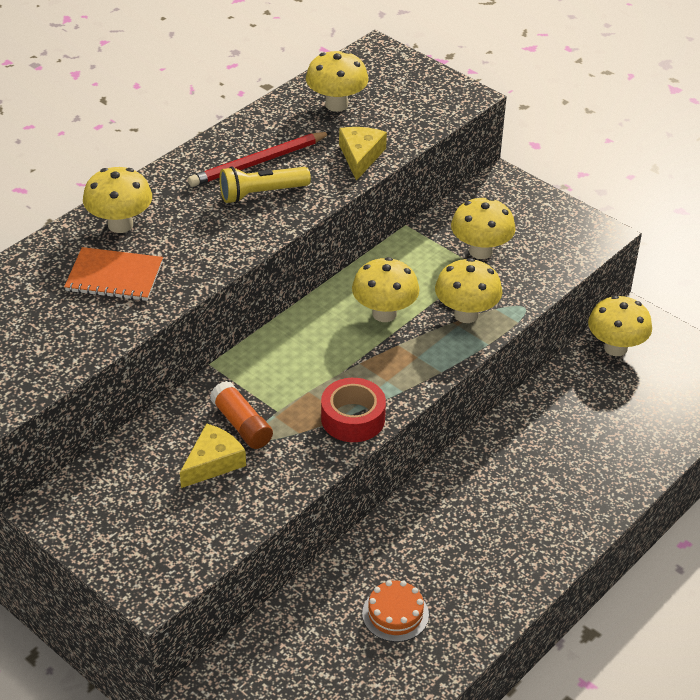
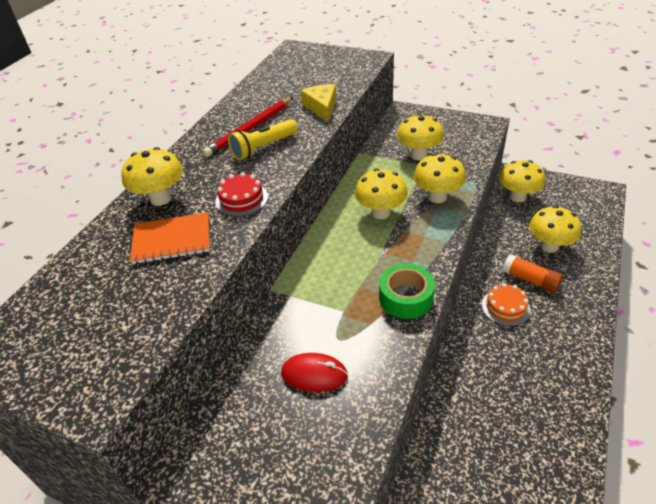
camera: 15 degrees left, 0 degrees up
(206, 251) = (241, 199): none -> red cake
(213, 462) = (314, 374): yellow cheese -> red mouse
(241, 424) = (321, 332): orange glue stick -> orange glue stick (530, 280)
(336, 104) = (285, 82): yellow mushroom -> yellow mushroom (549, 246)
(353, 418) = (406, 297): red tape -> green tape
(395, 614) = (504, 449): orange cake -> orange cake (505, 307)

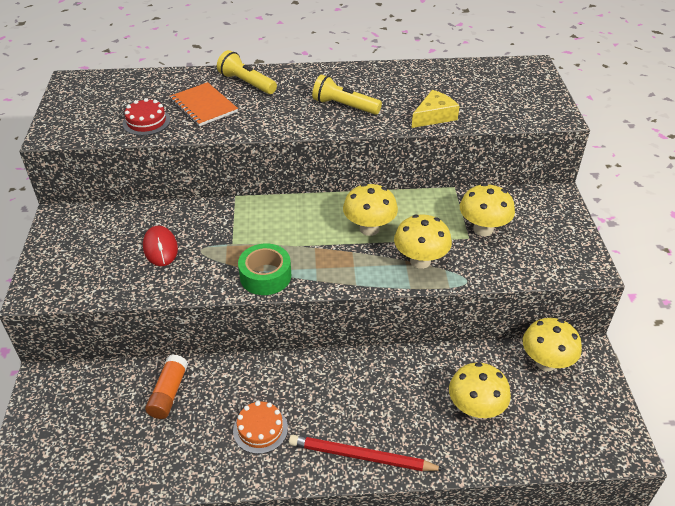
camera: 60 degrees right, 0 degrees up
(161, 198) = (246, 83): yellow mushroom -> yellow flashlight
(241, 199) = (268, 119): red cake -> red cake (146, 122)
(250, 129) = (367, 90): red pencil -> red pencil (361, 457)
(505, 307) = (355, 388): orange cake -> orange cake (260, 429)
(530, 280) = (408, 401): orange glue stick -> orange glue stick (169, 393)

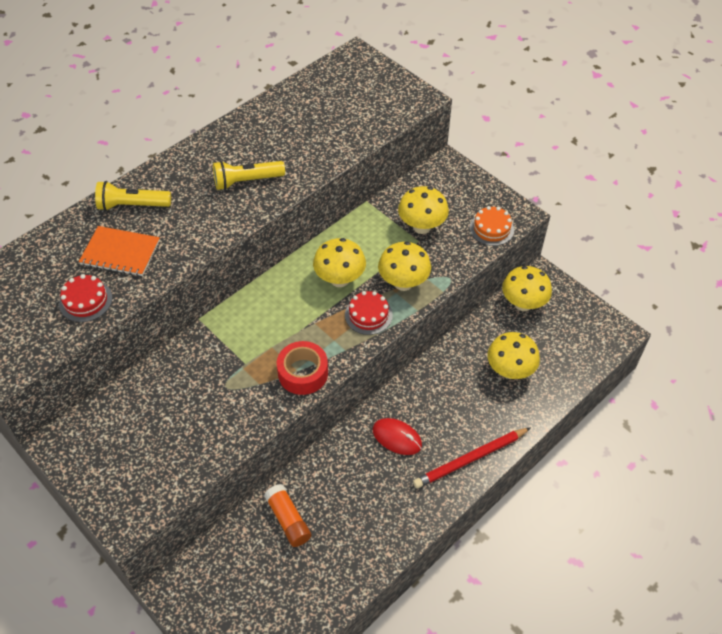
camera: 40 degrees left, 10 degrees up
(160, 248) = (189, 408): red mouse -> red mouse (397, 437)
(260, 429) = (384, 493): orange cake -> orange cake (491, 228)
(265, 276) = (303, 373): green tape -> red tape
(364, 267) = (368, 315): none -> red cake
(434, 116) = (329, 150): yellow cheese -> none

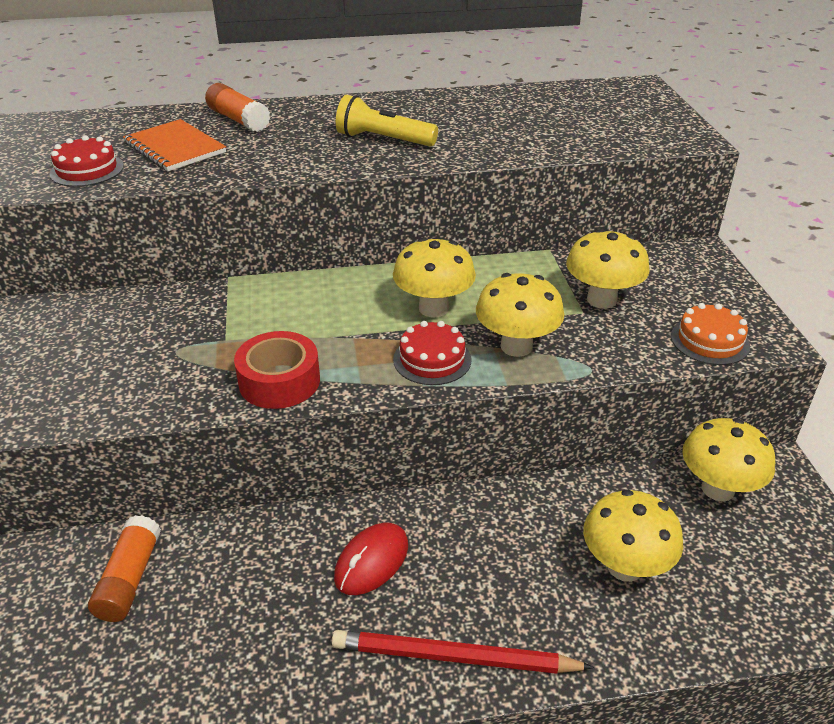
camera: 35 degrees right, 15 degrees down
(132, 205) = (238, 120): yellow flashlight -> orange glue stick
(397, 437) = (371, 561): red mouse -> red mouse turned 60 degrees clockwise

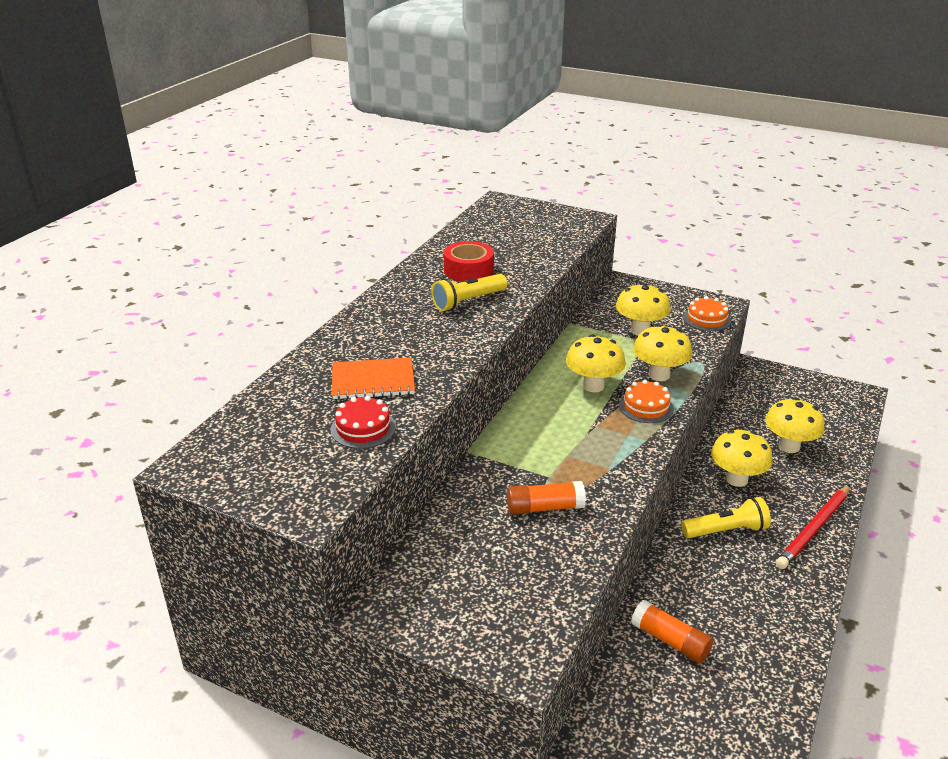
camera: 55 degrees left, 5 degrees down
(238, 120) = (357, 342): orange glue stick -> orange glue stick (544, 507)
(279, 381) = (618, 469): red tape -> red tape (468, 270)
(371, 561) = (726, 530): red mouse -> yellow flashlight
(432, 359) = (646, 407): red cake -> orange cake
(718, 489) = (756, 392): yellow mushroom -> yellow mushroom (736, 479)

